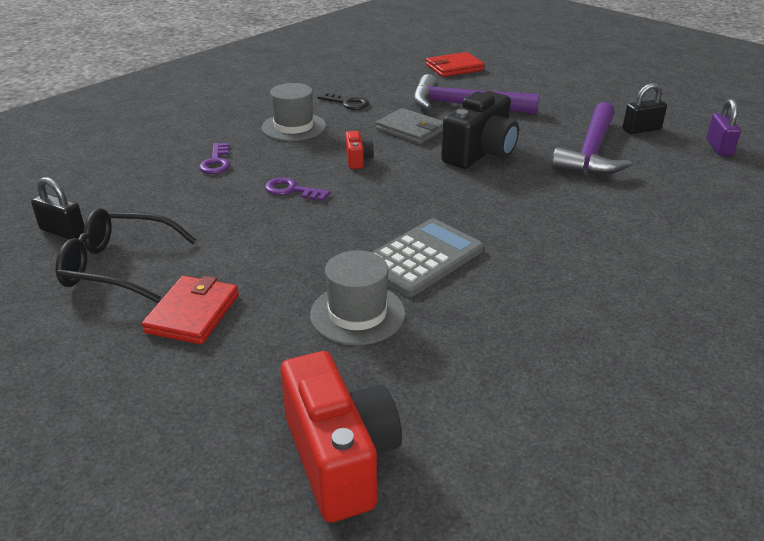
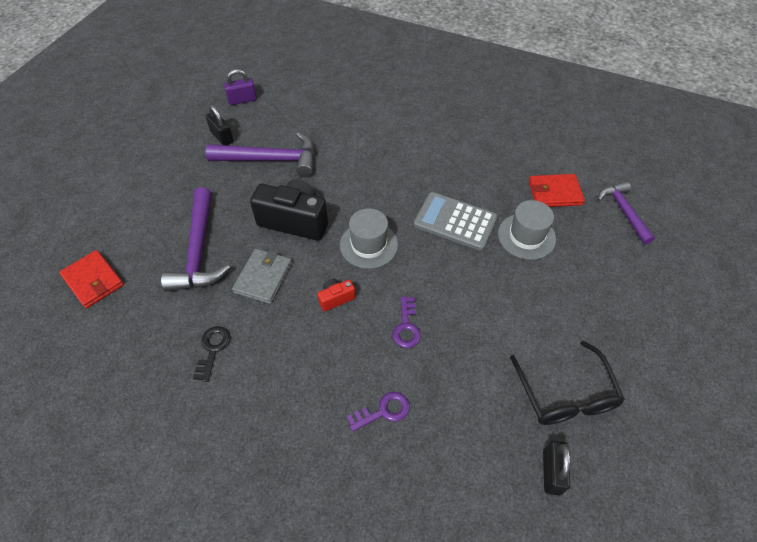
camera: 110 degrees left, 20 degrees up
(193, 313) = (578, 318): red wallet -> red wallet (554, 193)
(293, 127) = (285, 376): grey hat -> grey hat (369, 245)
(340, 458) = (624, 211): red camera -> purple hammer

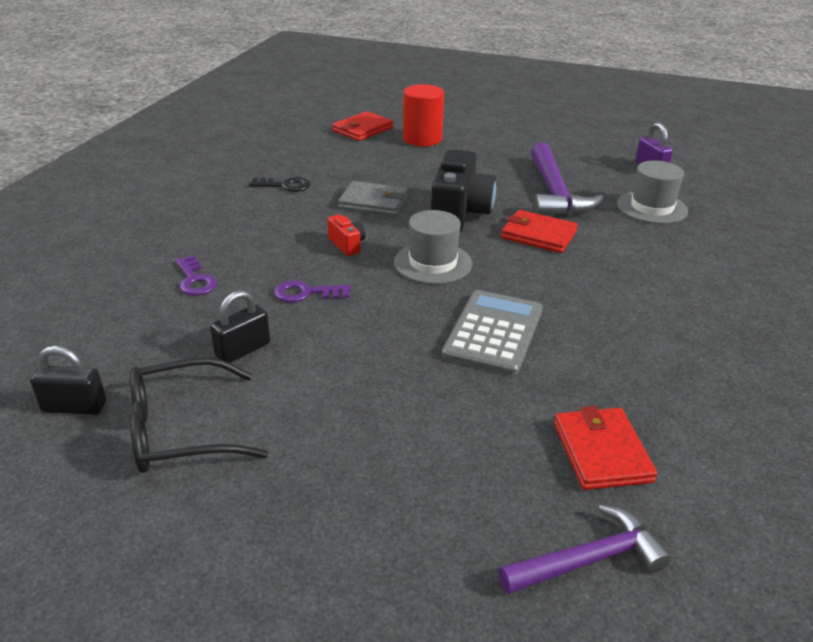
camera: 85 degrees right, 20 degrees down
(137, 232) = (422, 139): none -> red cylinder
(198, 251) = (405, 168): purple hammer -> none
(222, 137) = (578, 163): black padlock -> black padlock (243, 350)
(335, 180) = (538, 235): none -> red wallet
(526, 236) = (481, 407): grey hat -> grey hat (652, 207)

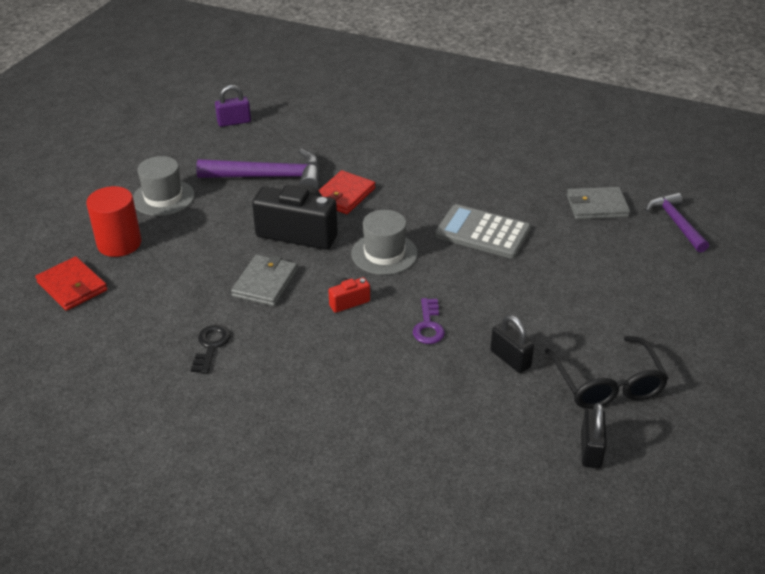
camera: 85 degrees left, 5 degrees up
(195, 280) = (404, 399): purple key -> none
(601, 452) = (597, 206): red wallet -> grey wallet
(652, 207) = (306, 135): grey hat -> grey hat (163, 197)

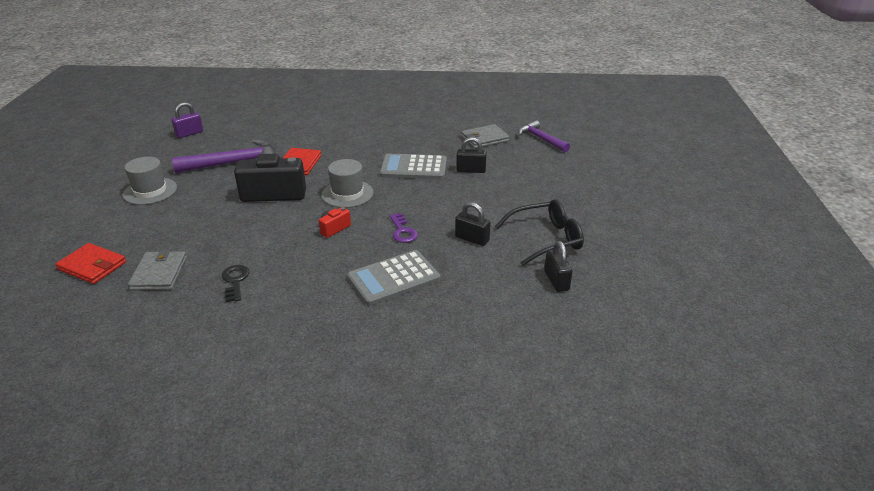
camera: 20 degrees left, 5 degrees down
(119, 243) = (124, 228): red cylinder -> none
(265, 283) = (262, 230): grey wallet -> grey wallet (159, 273)
(389, 391) = (393, 278): none -> grey calculator
(555, 253) = (471, 170): none -> black padlock
(607, 384) = (546, 239): black glasses -> black glasses turned 75 degrees counterclockwise

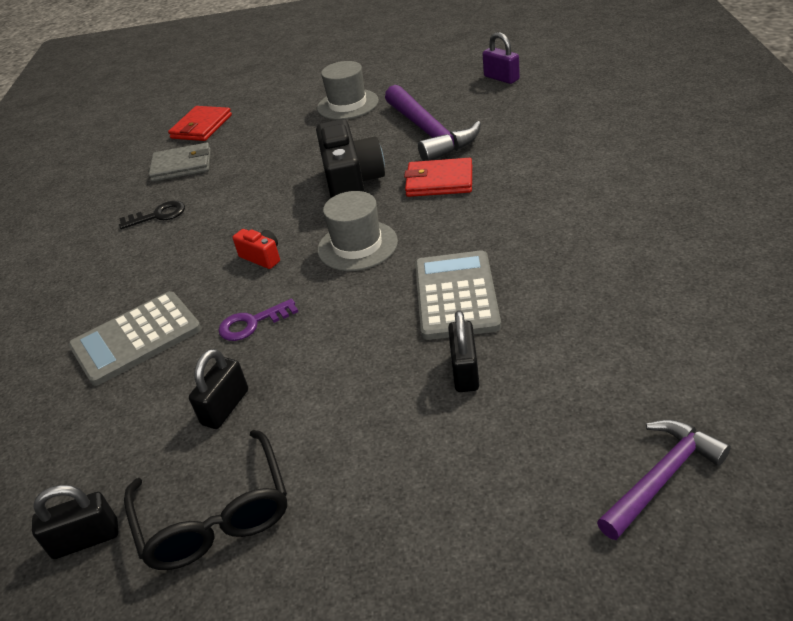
camera: 90 degrees right, 5 degrees up
(393, 278) = (136, 338): grey calculator -> grey calculator turned 90 degrees counterclockwise
(484, 139) = (616, 372): grey wallet -> none

